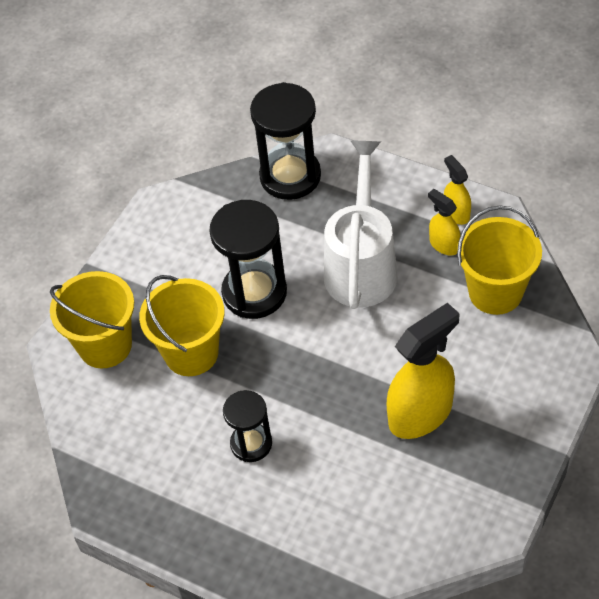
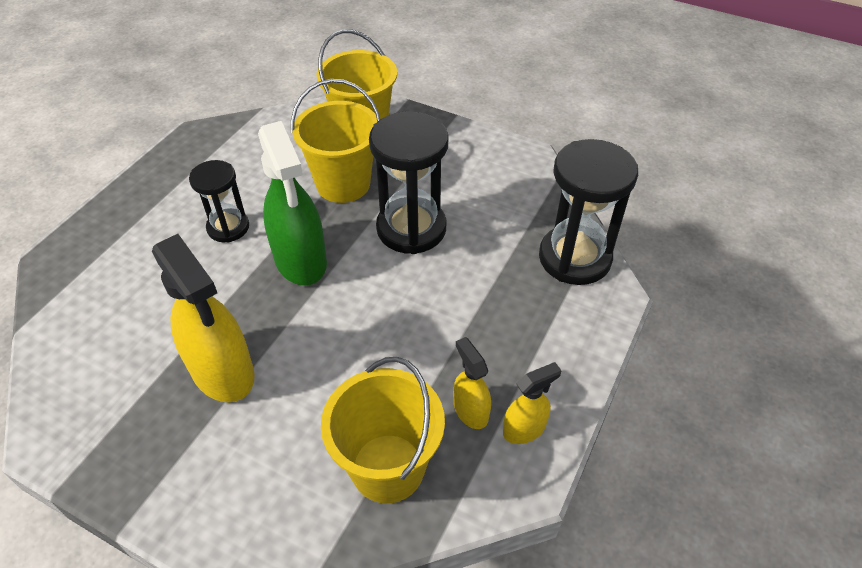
camera: 85 degrees right, 5 degrees down
(295, 375) = (301, 260): none -> green spray bottle
(361, 265) = (441, 322): white watering can -> none
(444, 244) = (470, 410): yellow spray bottle -> yellow spray bottle turned 75 degrees counterclockwise

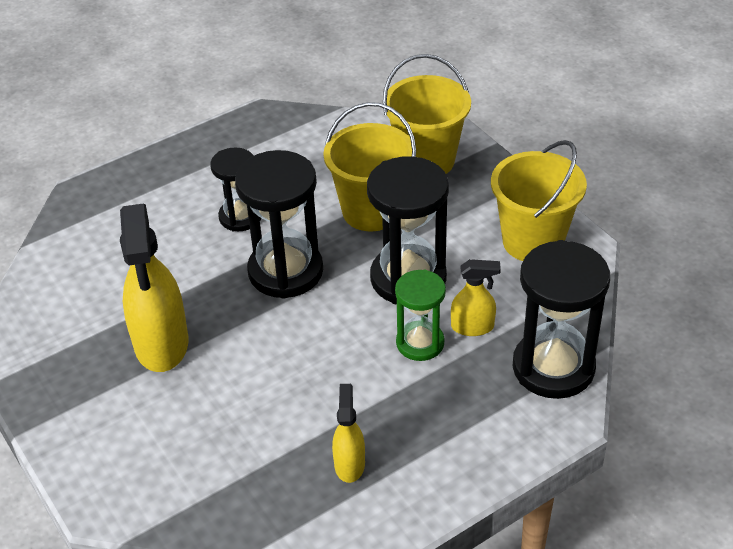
camera: 30 degrees right, 5 degrees down
(301, 260) = (285, 271): green spray bottle -> black hourglass
(388, 468) = (246, 479): yellow bucket -> yellow bucket (532, 241)
(457, 279) = (420, 343): none -> green hourglass
(524, 429) = (387, 500): yellow spray bottle -> yellow spray bottle (472, 327)

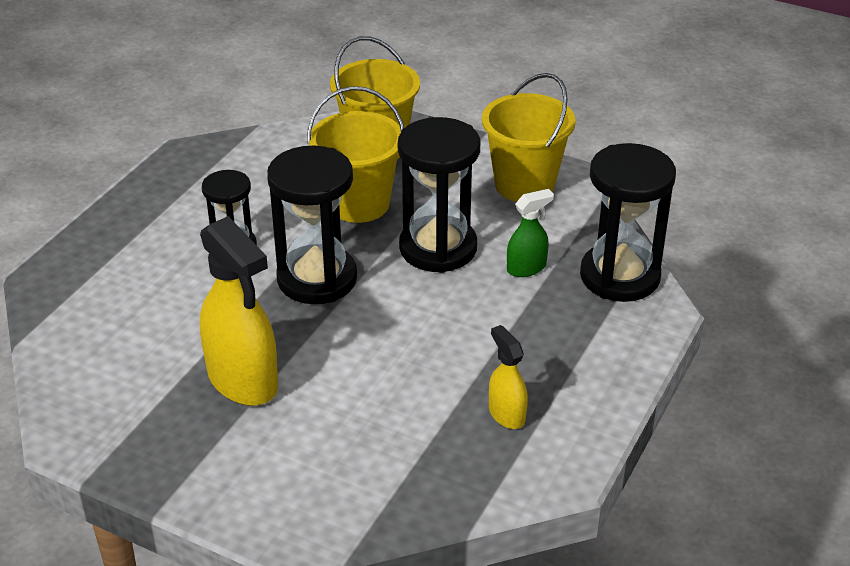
camera: 30 degrees left, 5 degrees down
(420, 343) = (490, 296): green hourglass -> none
(472, 327) = (526, 268): yellow spray bottle -> green spray bottle

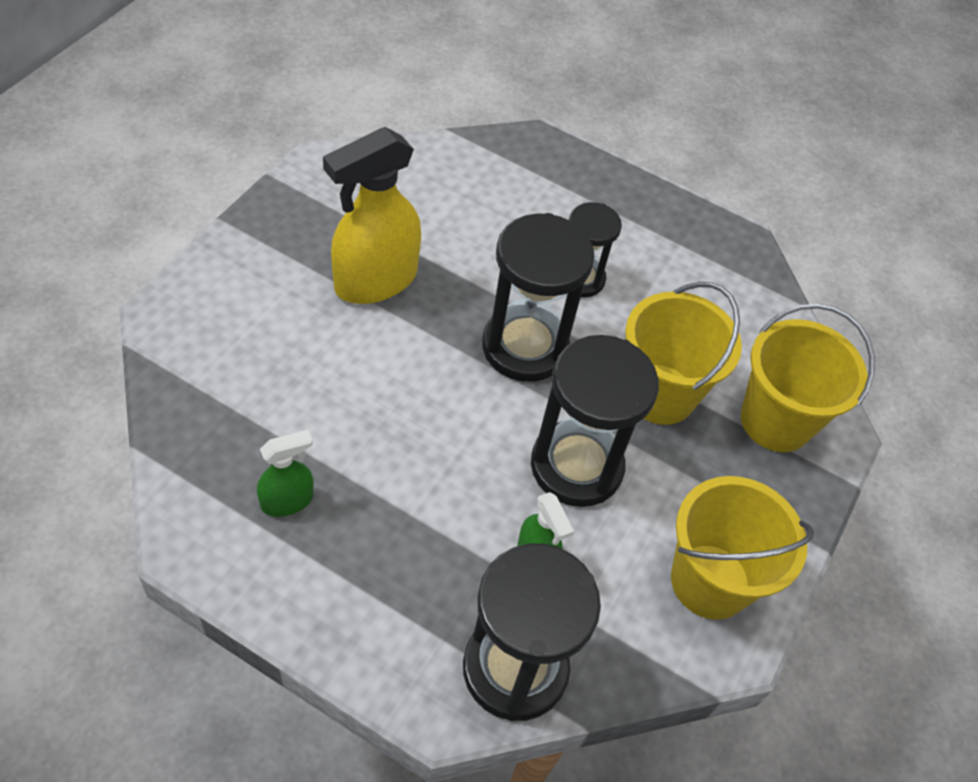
camera: 85 degrees right, 15 degrees up
(506, 414) = (287, 501): yellow spray bottle -> green spray bottle

